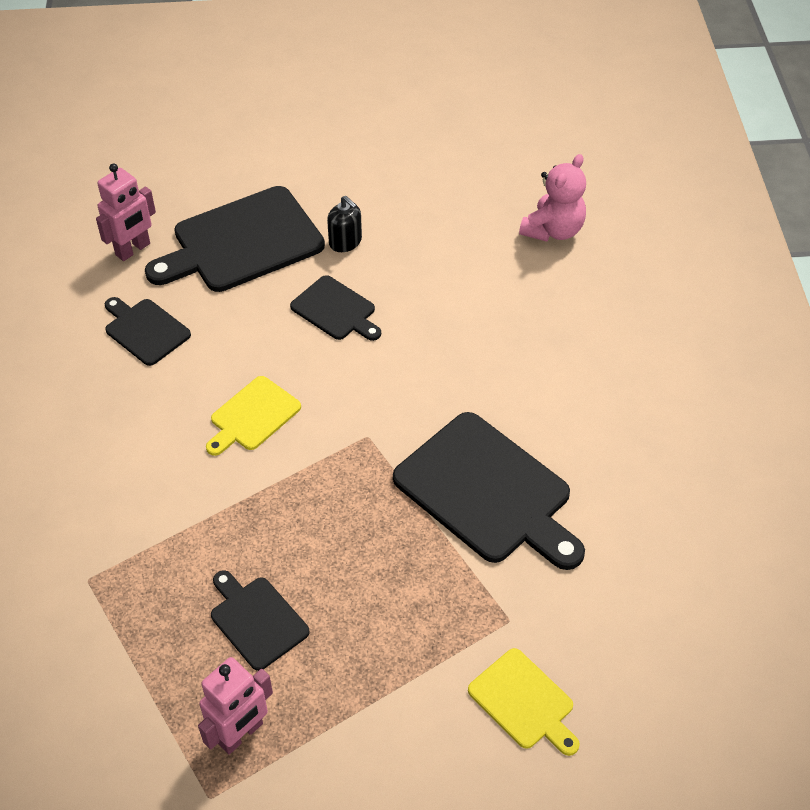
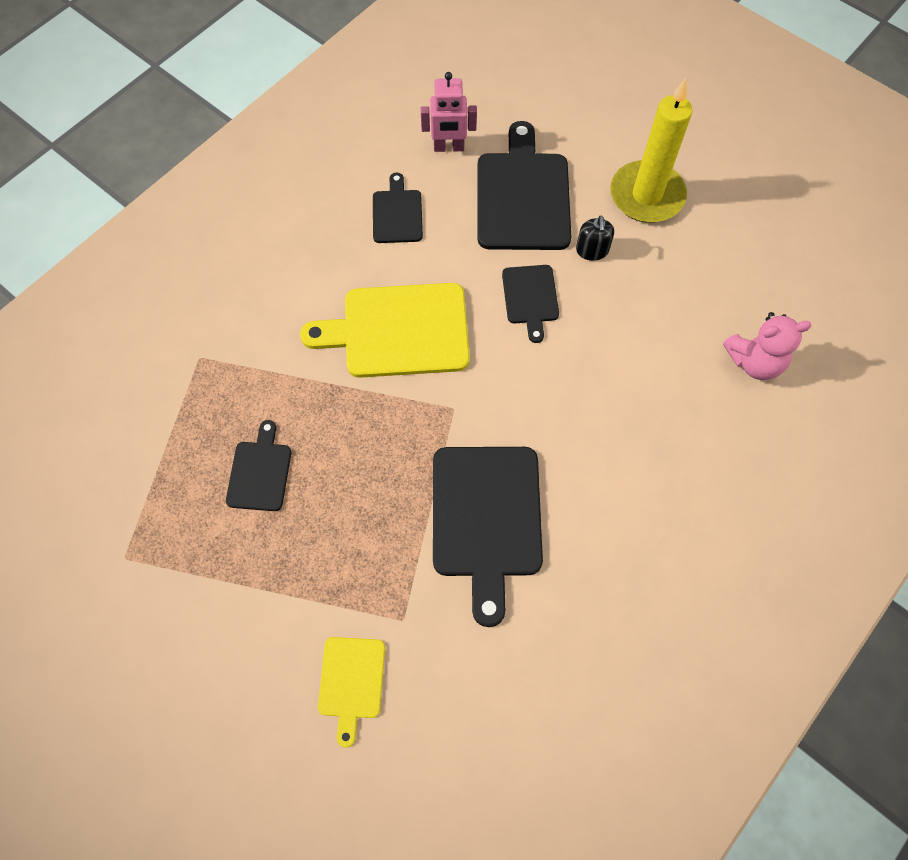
camera: 45 degrees right, 15 degrees up
(241, 734) = (178, 536): pink robot -> none
(242, 242) = (522, 196): black cutting board -> black cutting board turned 75 degrees clockwise
(253, 416) = (398, 331): yellow cutting board -> yellow cutting board, size x1.88
(343, 174) = (646, 195): none -> yellow candle

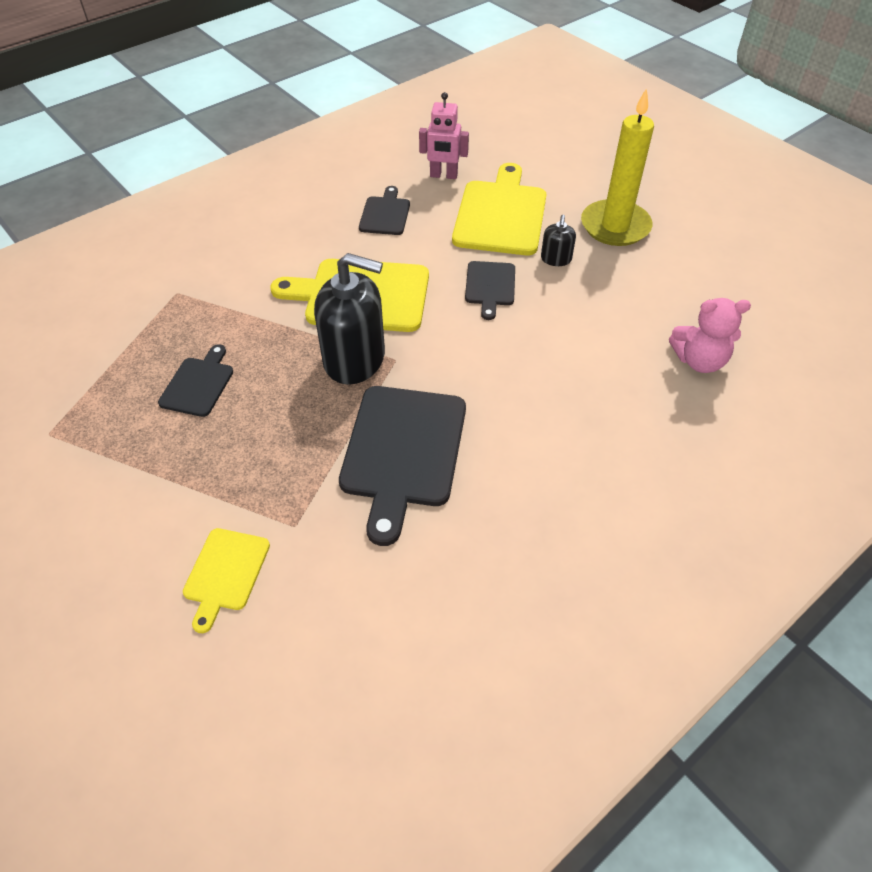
camera: 10 degrees right, 15 degrees down
(412, 415) = (354, 359): none -> black soap dispenser
(522, 196) = (501, 214): black cutting board -> yellow cutting board

